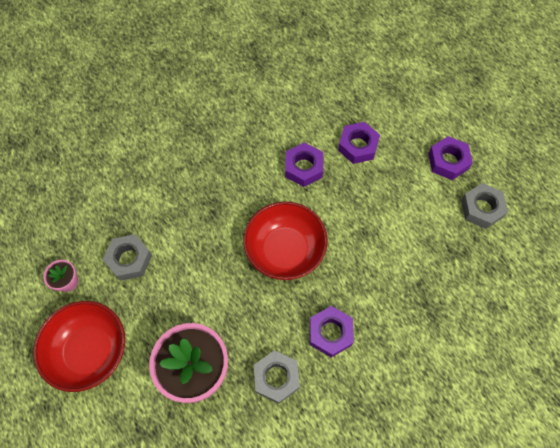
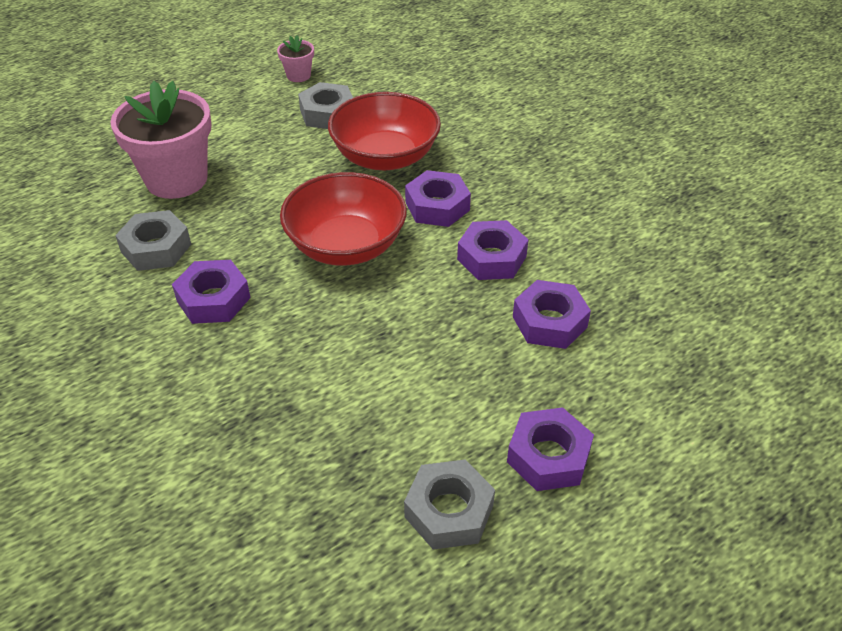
camera: 85 degrees right, 20 degrees down
(89, 351) = (214, 99): red bowl -> red bowl (385, 157)
(251, 193) = (437, 206): none -> purple nut

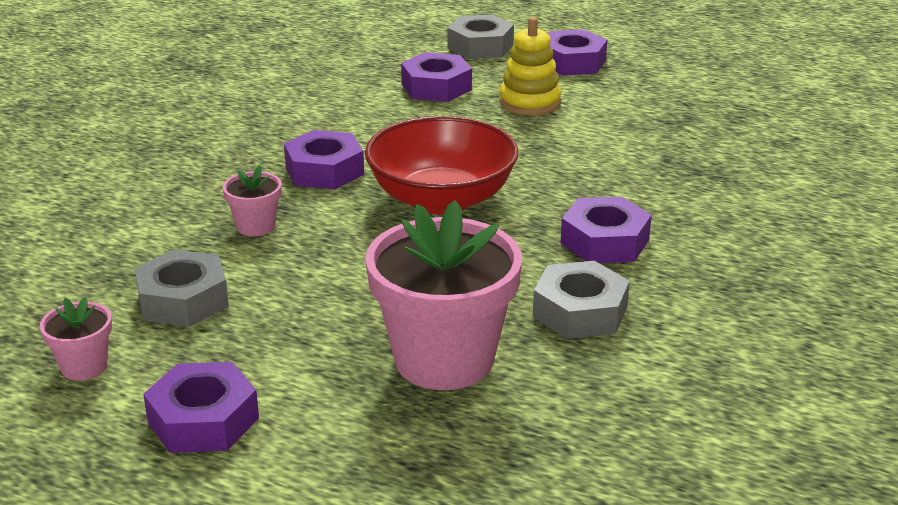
camera: 120 degrees left, 15 degrees down
(385, 157) = (256, 226): red bowl -> pink flower pot
(449, 511) = (662, 81): grey nut -> grey nut (480, 46)
(471, 371) = (530, 102): none -> yellow stacking toy
(492, 258) = (379, 126): purple nut -> purple nut (203, 420)

